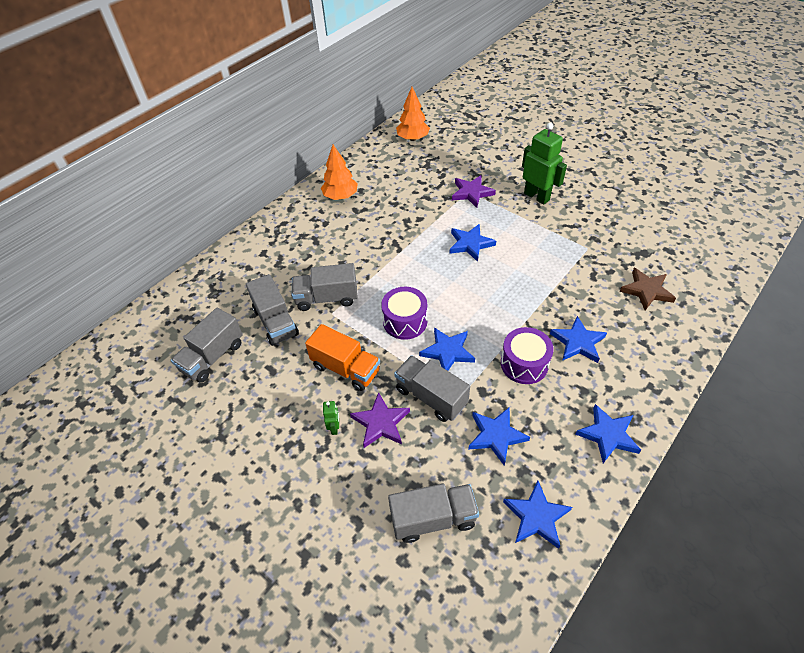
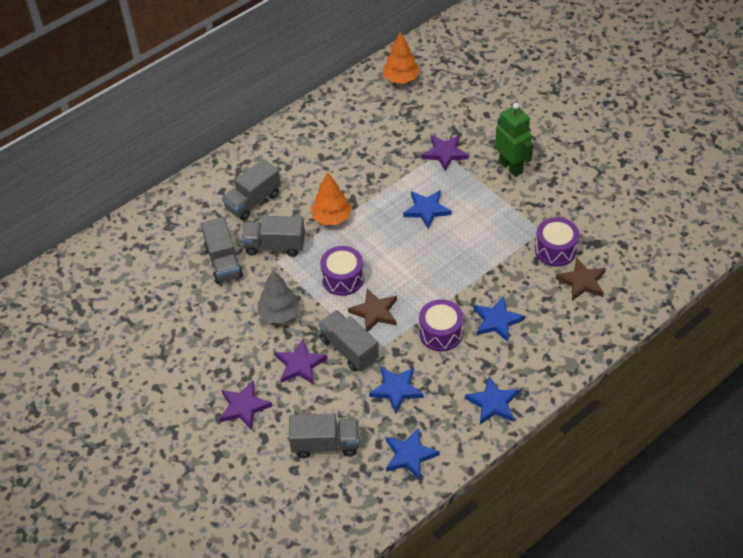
camera: 10 degrees right, 0 degrees up
(213, 356) = (162, 286): grey truck -> grey truck (253, 201)
(326, 485) = (244, 407): none -> purple star
(334, 428) = (259, 363): green robot -> none
(340, 196) = (309, 139): orange tree -> orange tree (331, 218)
(346, 368) = (279, 314): orange truck -> grey tree
(447, 351) = (374, 312): blue star -> brown star
(608, 264) = (555, 250): none -> purple drum

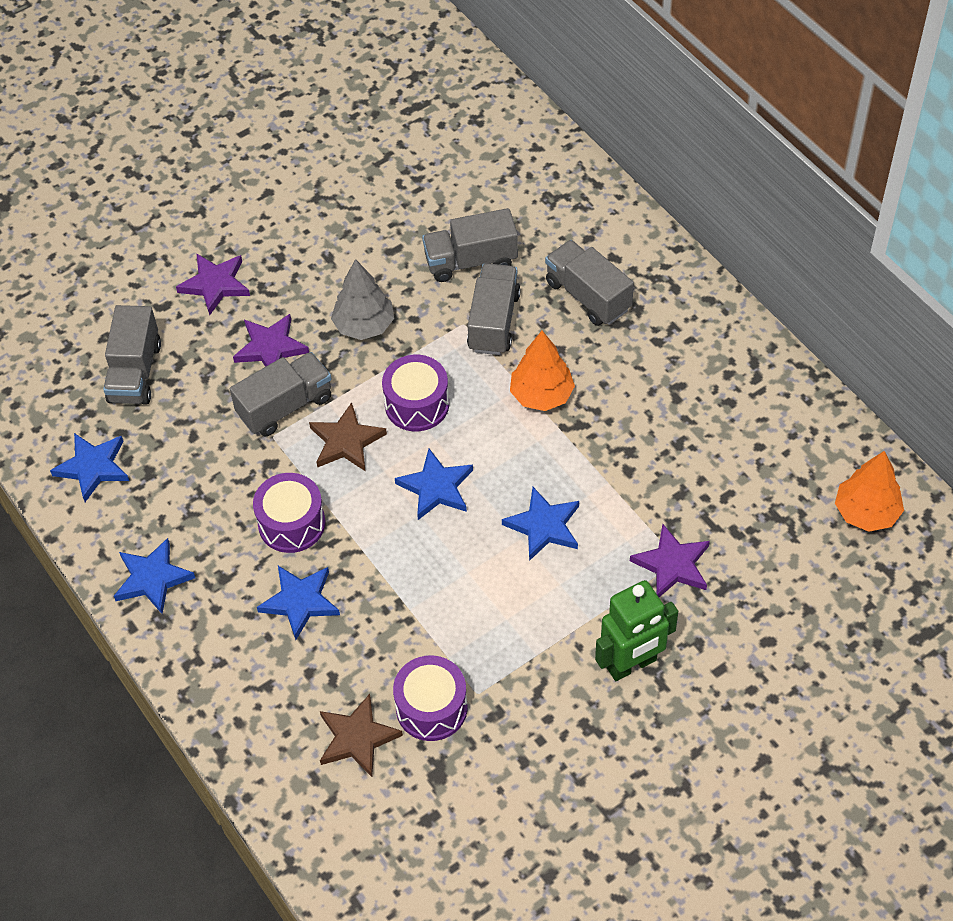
camera: 95 degrees right, 5 degrees up
(396, 390) = (203, 459): blue star -> blue star (436, 487)

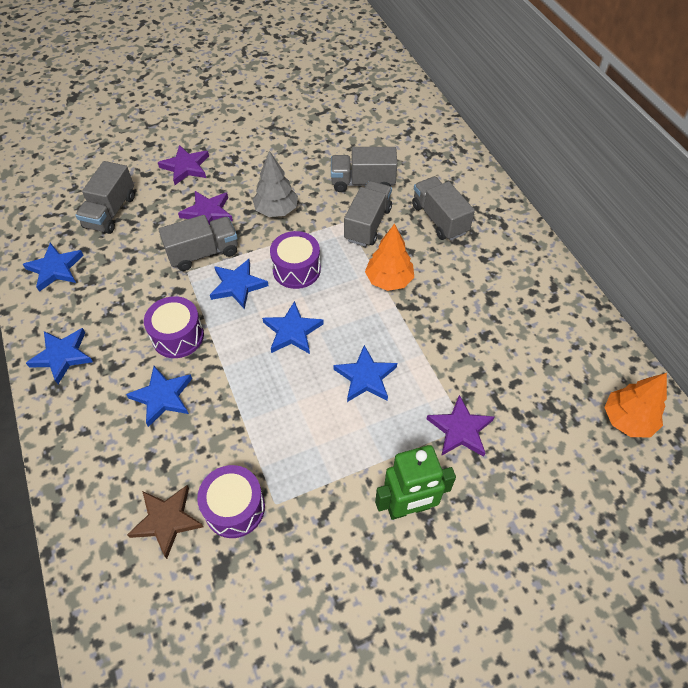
camera: 10 degrees right, 0 degrees up
(346, 441) = (238, 285): brown star -> blue star

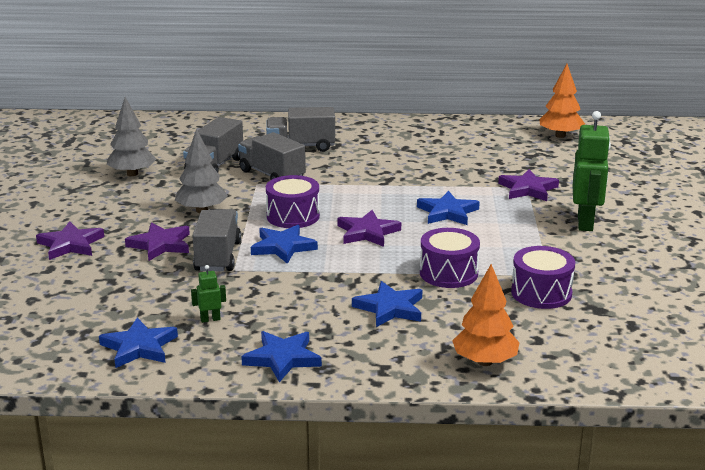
camera: 65 degrees left, 30 degrees down
(106, 290) = (210, 319): none -> green robot
(110, 212) = (86, 299): grey truck -> none
(166, 520) = (534, 327): brown star -> none
(178, 336) = (319, 288): purple drum -> purple drum (448, 273)
(292, 331) = (367, 232): blue star -> purple star
(318, 144) = (132, 174): none -> grey tree
(389, 280) = (349, 181): orange tree -> orange tree (485, 362)

